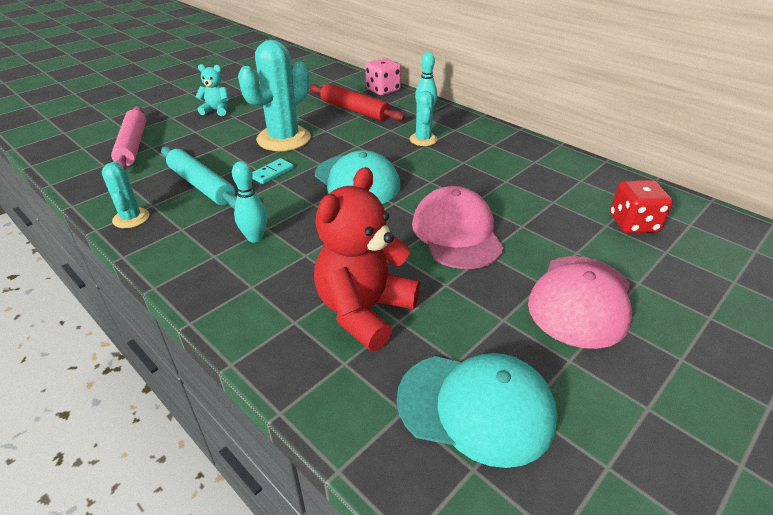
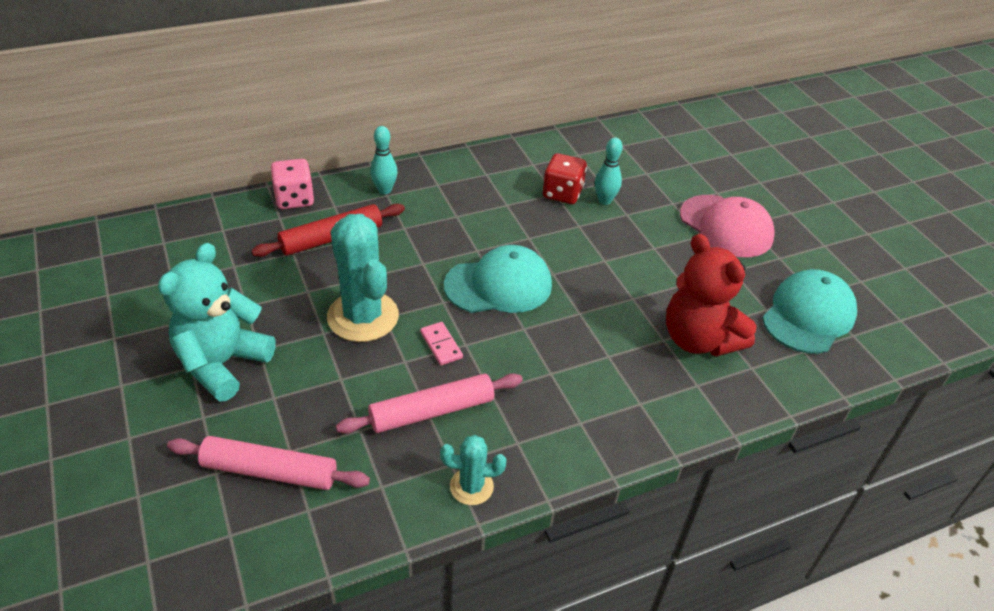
camera: 70 degrees left, 5 degrees up
(202, 185) = (432, 411): turquoise rolling pin -> pink rolling pin
(216, 110) = (222, 364): turquoise teddy bear -> turquoise teddy bear, size x1.94
(255, 238) = (564, 385): turquoise bowling pin -> turquoise bowling pin (604, 200)
(272, 173) = (441, 345): turquoise domino -> pink domino
(423, 139) = (444, 213): turquoise cactus -> none
(456, 233) = (620, 253): pink cap -> none
(633, 223) = (651, 160): red dice -> red dice (562, 193)

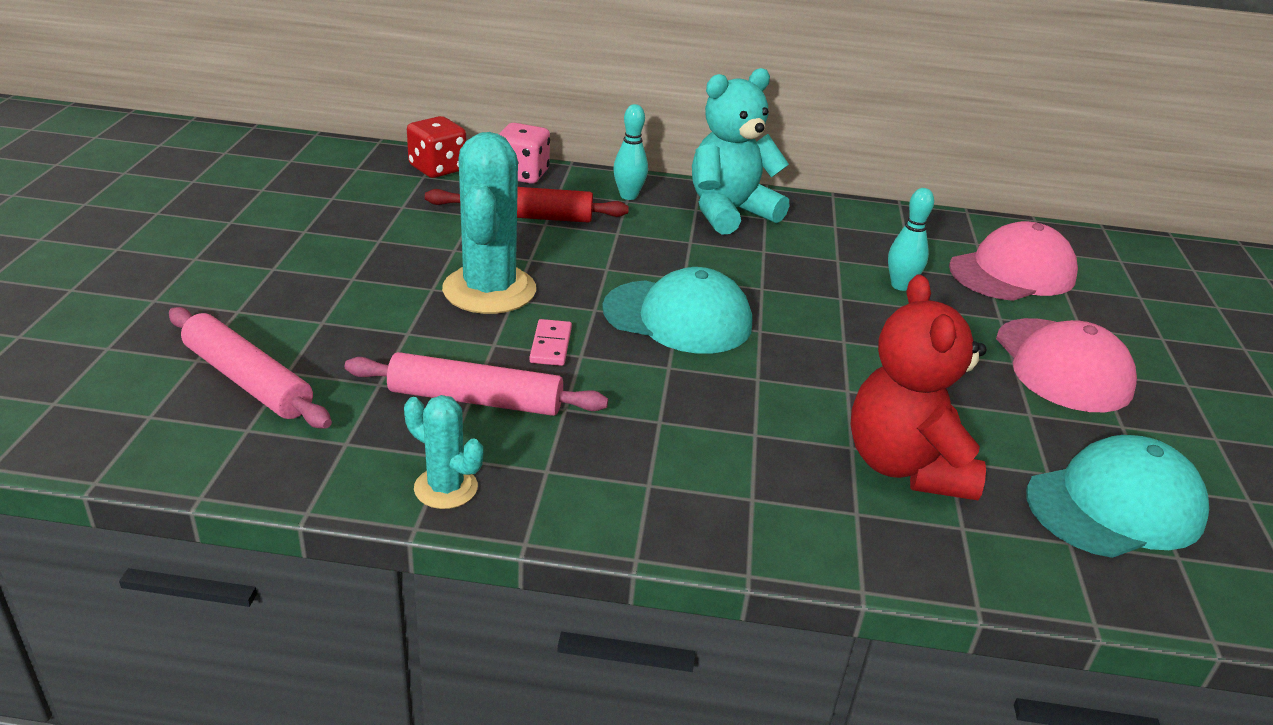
camera: 30 degrees right, 10 degrees down
(222, 364) = (304, 276): turquoise teddy bear -> turquoise teddy bear (729, 212)
(562, 193) = (847, 262): red dice -> red dice (437, 168)
(656, 162) = (1012, 272): none -> pink cap

